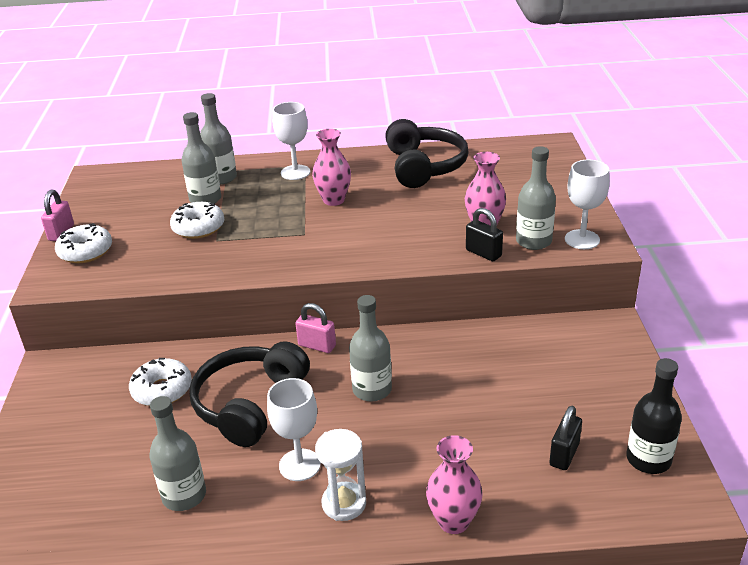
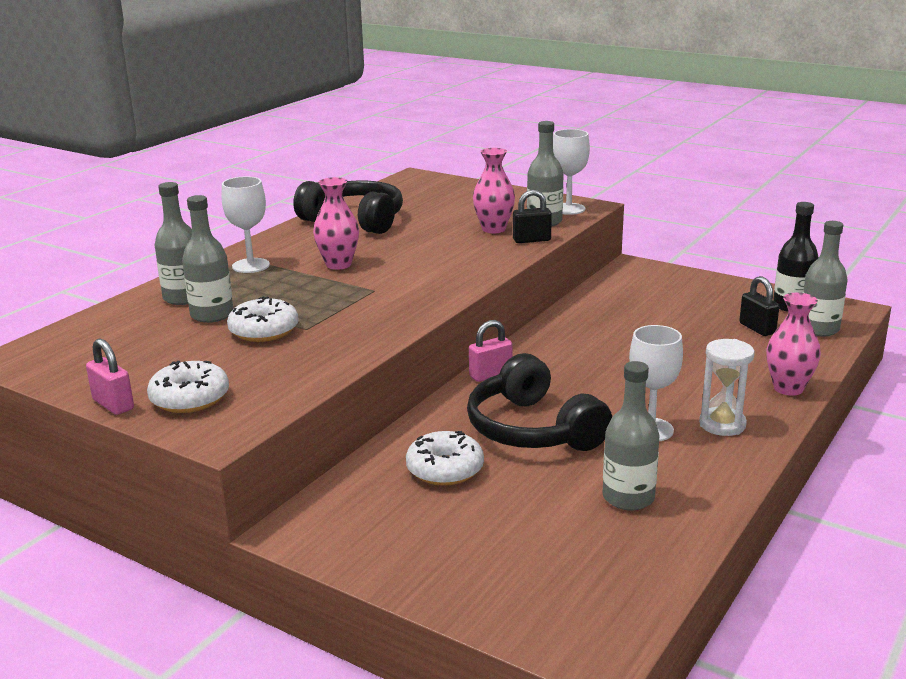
camera: 55 degrees left, 10 degrees down
(372, 390) = (589, 370): grey bottle -> grey bottle (818, 329)

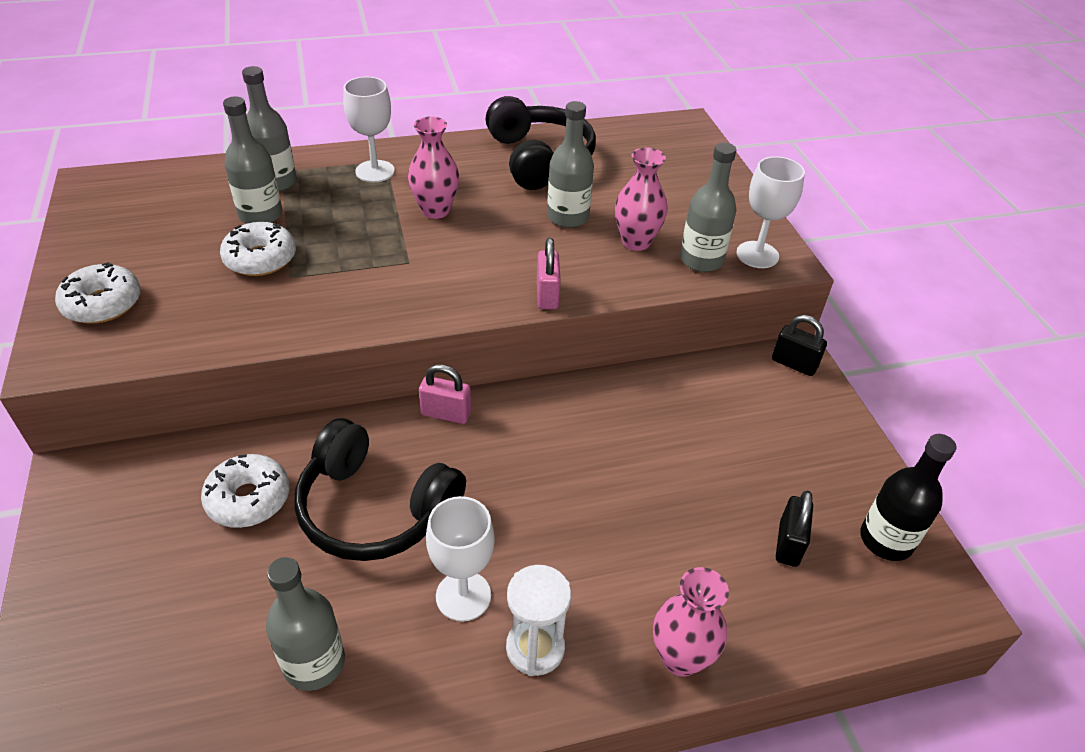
camera: 40 degrees right, 20 degrees up
(113, 404) = (59, 275): pink padlock -> pink padlock (547, 295)
(531, 240) = (645, 279): black padlock -> black padlock (794, 364)
(533, 429) = (375, 509): black headphones -> black headphones turned 75 degrees counterclockwise
(818, 329) = (860, 599): grey bottle -> grey bottle (568, 217)

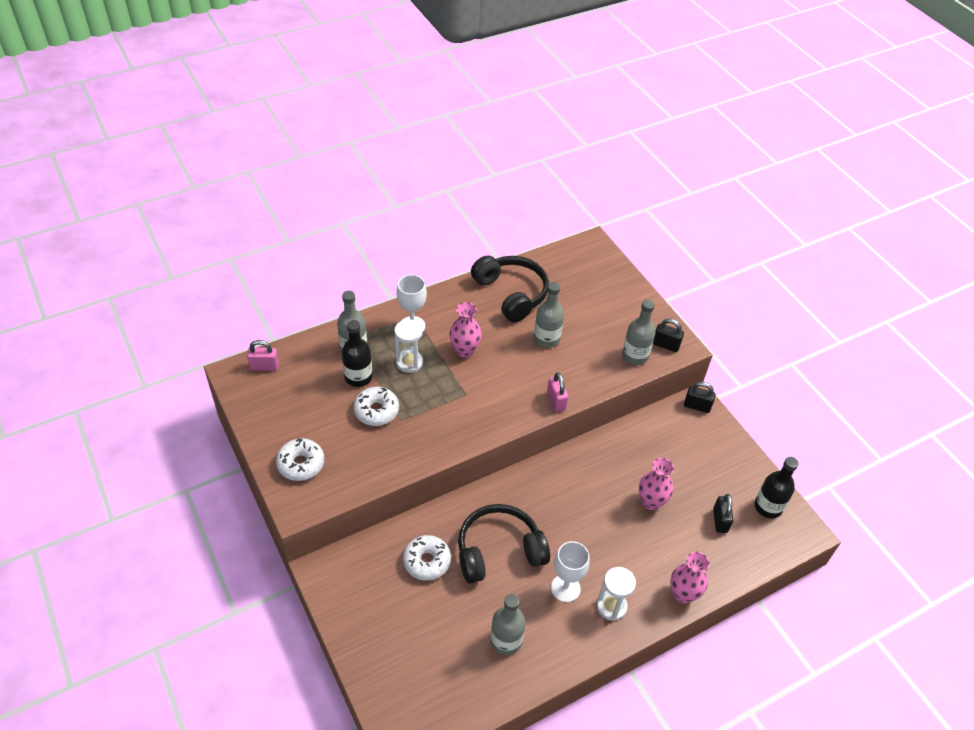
camera: 15 degrees left, 5 degrees up
(260, 215) = (358, 377): grey bottle -> black bottle
(345, 211) = (409, 362): none -> white hourglass
(375, 509) = (499, 551): black headphones -> black headphones turned 150 degrees clockwise
(446, 414) = (512, 483): pink padlock -> pink padlock (264, 366)
(636, 242) = (593, 350): pink vase -> pink vase (651, 502)
(757, 255) = (665, 345): white goblet -> black padlock

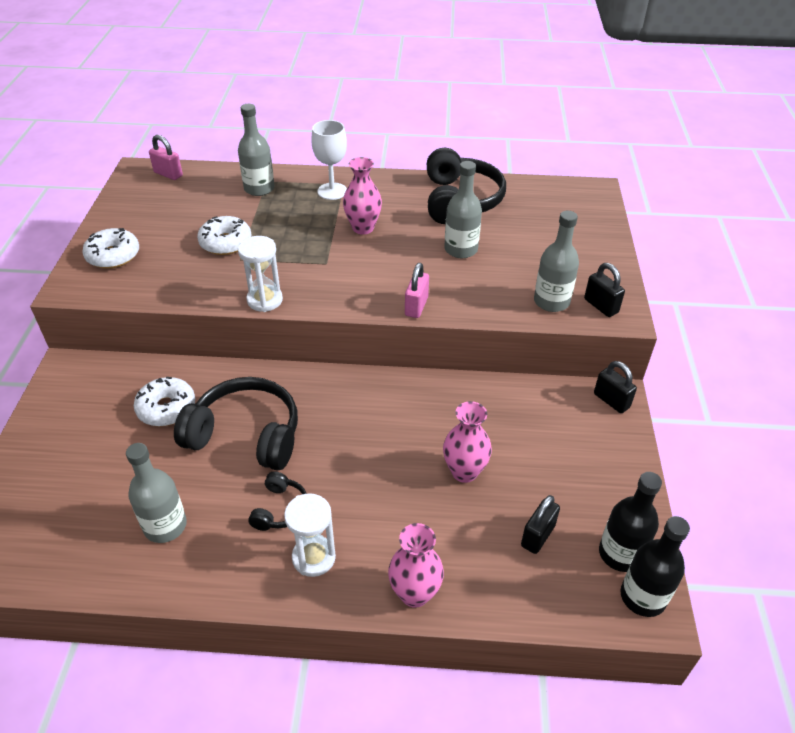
camera: 35 degrees right, 5 degrees down
(358, 377) = (239, 211): black bottle -> black bottle (642, 597)
(409, 362) = (298, 218): white hourglass -> white hourglass (265, 300)
(565, 588) = (280, 509): white goblet -> black headphones

